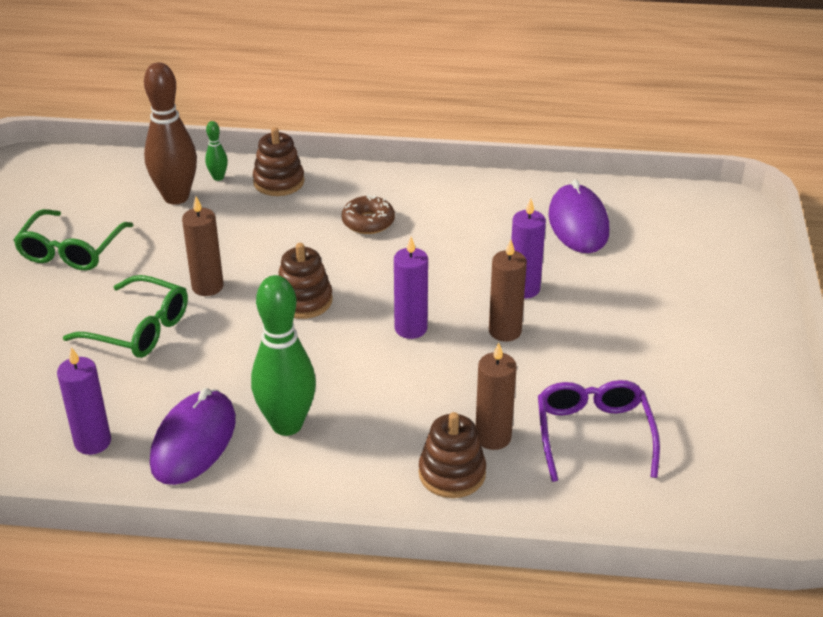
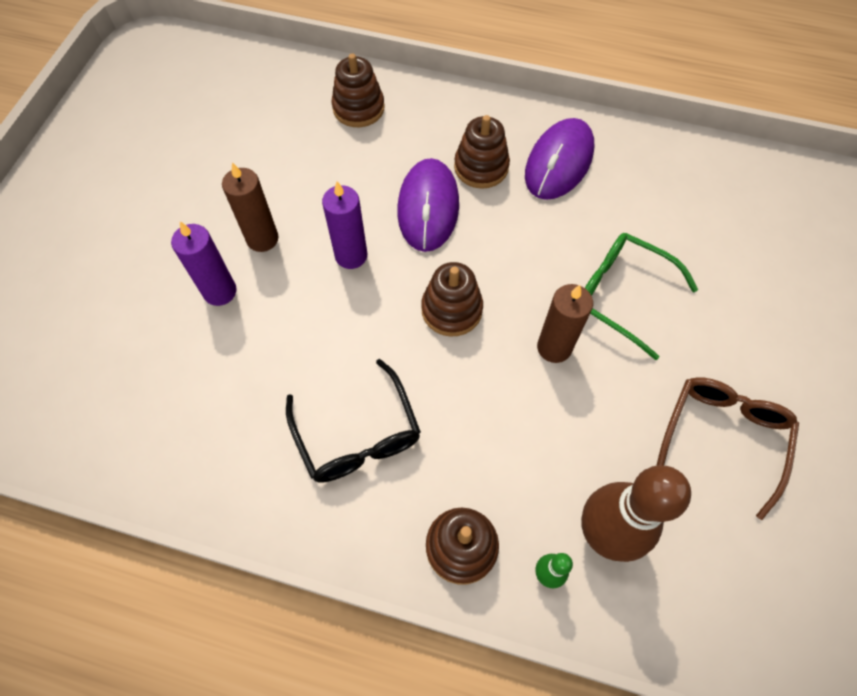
camera: 170 degrees left, 25 degrees up
(71, 250) = (722, 438): green glasses -> brown glasses
(93, 442) = (643, 173): purple candle -> none
(287, 424) = (481, 167): green bowling pin -> brown stacking toy
(368, 222) = (357, 434): brown donut -> black glasses
(493, 437) = (316, 133): brown candle -> none
(578, 223) = (109, 388): purple mouse -> purple mouse (428, 207)
(593, 435) = (236, 124): purple glasses -> none

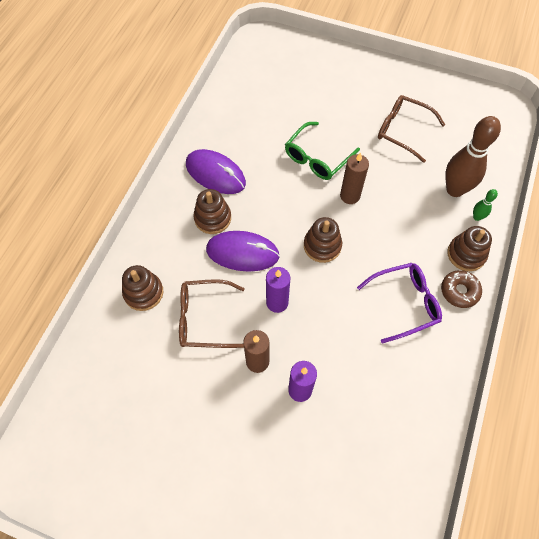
camera: 85 degrees left, 0 degrees up
(324, 175) = (205, 318): none -> brown glasses
(357, 434) = (404, 303): black glasses -> purple glasses
(384, 529) = (459, 291): none -> brown donut

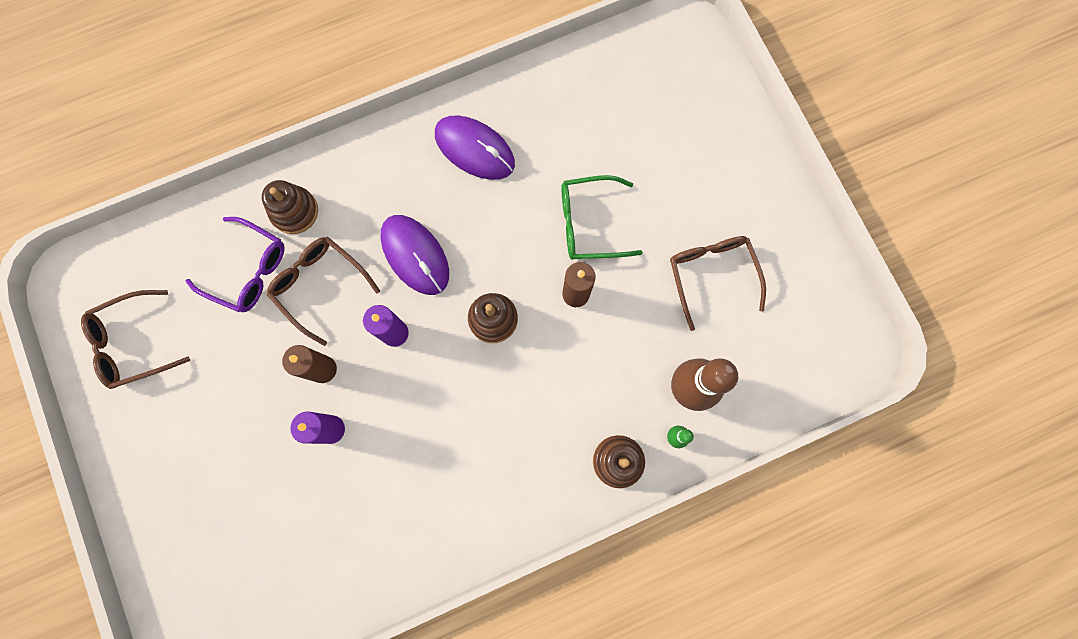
camera: 45 degrees right, 15 degrees up
(116, 465) = (133, 343): none -> brown glasses
(212, 218) = (424, 194): brown stacking toy -> none
(215, 174) = (474, 149): purple mouse -> purple mouse turned 45 degrees counterclockwise
(404, 303) = (504, 447): purple glasses -> purple glasses (247, 270)
(459, 291) = (568, 488): brown donut -> none

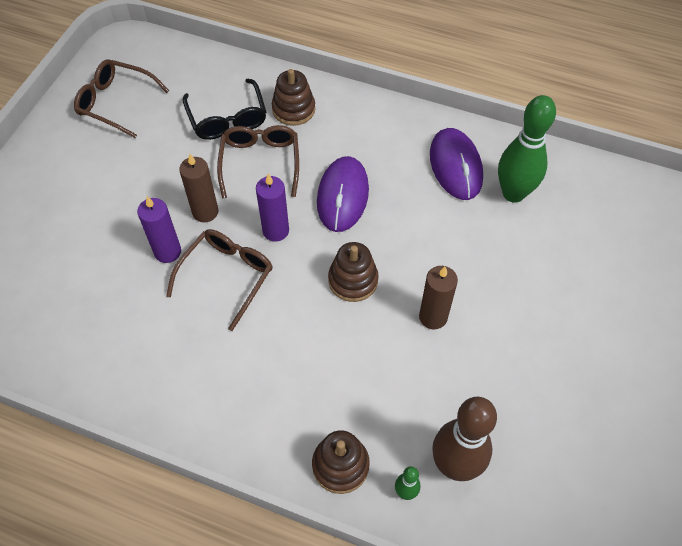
camera: 45 degrees right, 20 degrees down
(247, 270) = (227, 118): purple glasses -> black glasses
(539, 135) = (513, 193): none -> green bowling pin
(590, 223) = (494, 279): green glasses -> none
(712, 276) = (561, 400): brown glasses -> brown glasses (226, 277)

